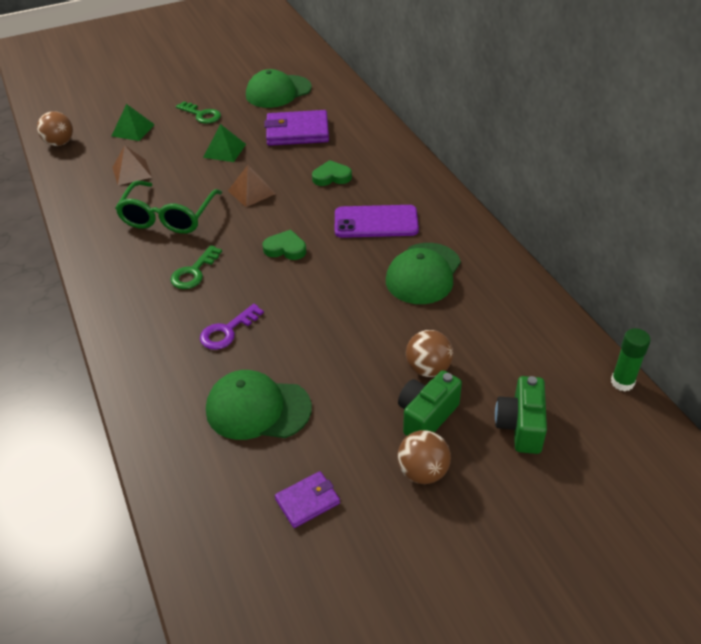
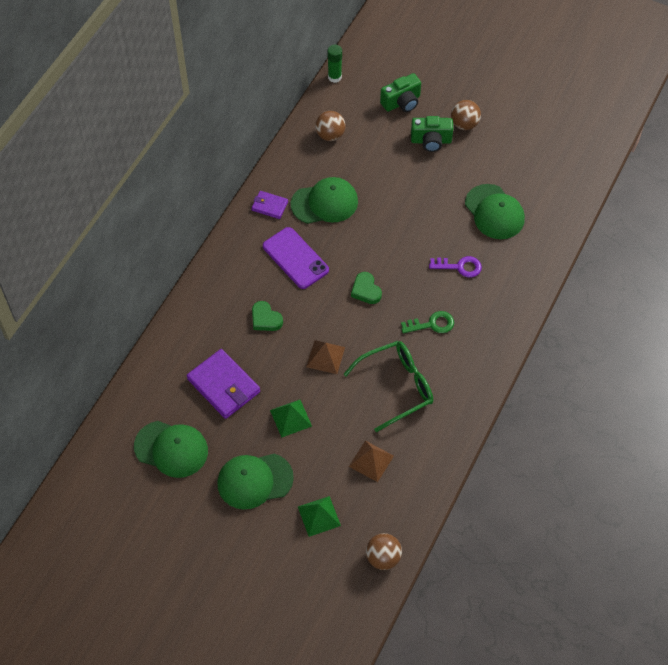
camera: 130 degrees left, 15 degrees up
(201, 115) = (254, 481): green key -> green cap
(307, 501) = (522, 156): purple wallet -> purple wallet (269, 206)
(428, 369) = (399, 158): brown ball -> brown ball (330, 135)

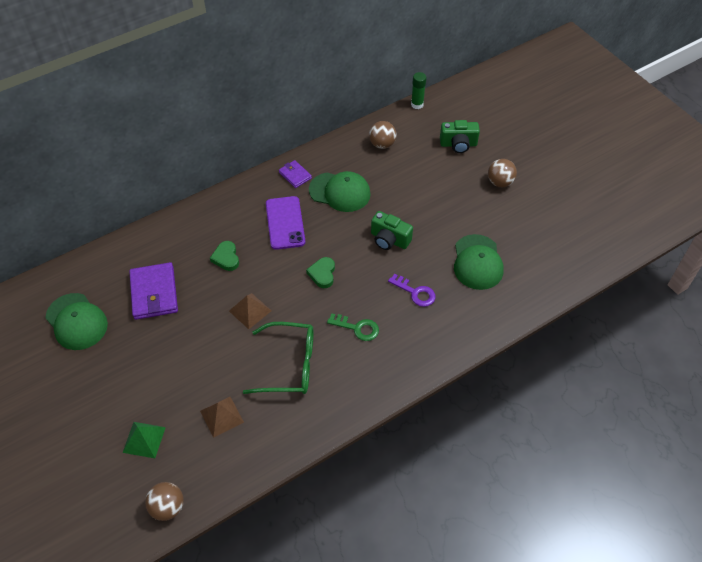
camera: 30 degrees right, 5 degrees down
(254, 481) = (117, 381): green cap -> none
(290, 418) = (185, 345): green pyramid -> none
(431, 141) = (462, 183): green camera -> green camera (389, 240)

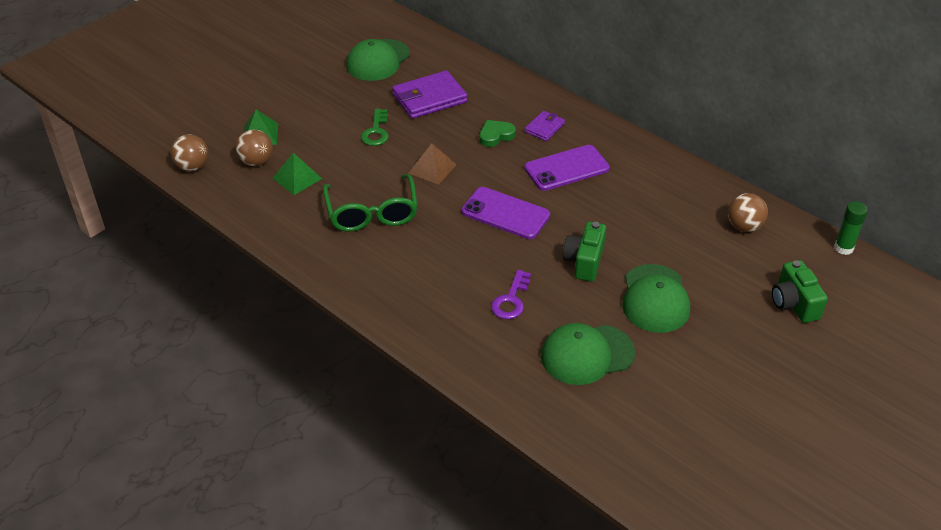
camera: 75 degrees right, 10 degrees down
(222, 416) = (297, 178): brown pyramid -> green pyramid
(295, 175) = (644, 161): purple wallet -> purple wallet (544, 128)
(322, 274) = (505, 213): green heart -> purple phone
(340, 192) = (639, 203): green cap -> green cap (655, 299)
(357, 328) = (439, 257): green key -> green key (376, 132)
(500, 182) = (747, 360): brown ball -> brown ball (256, 162)

